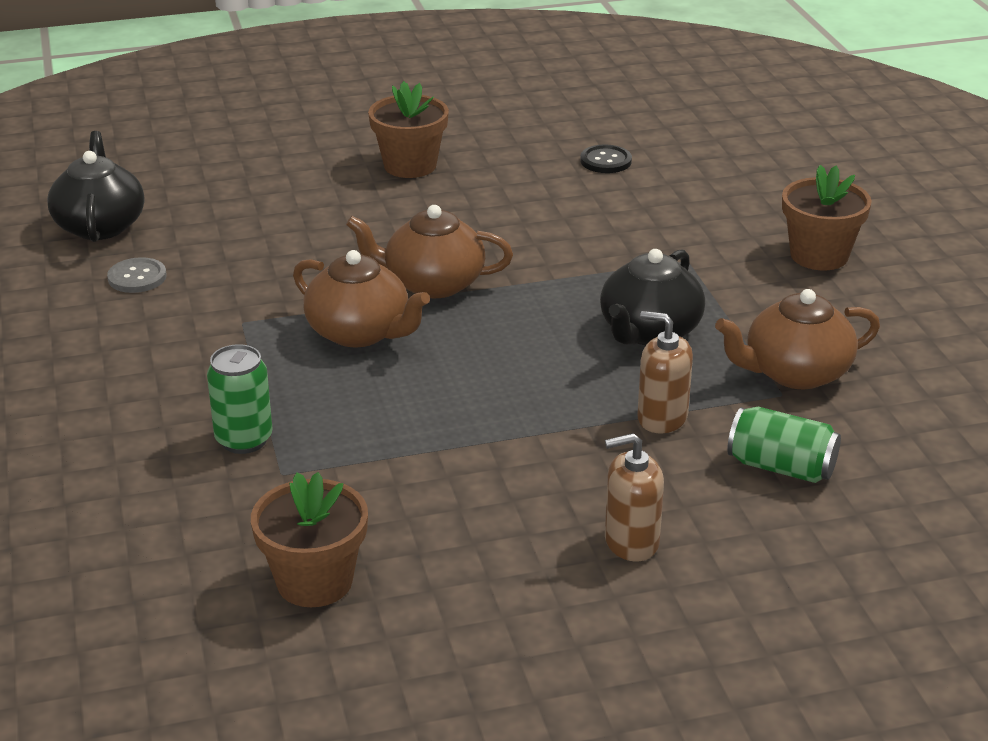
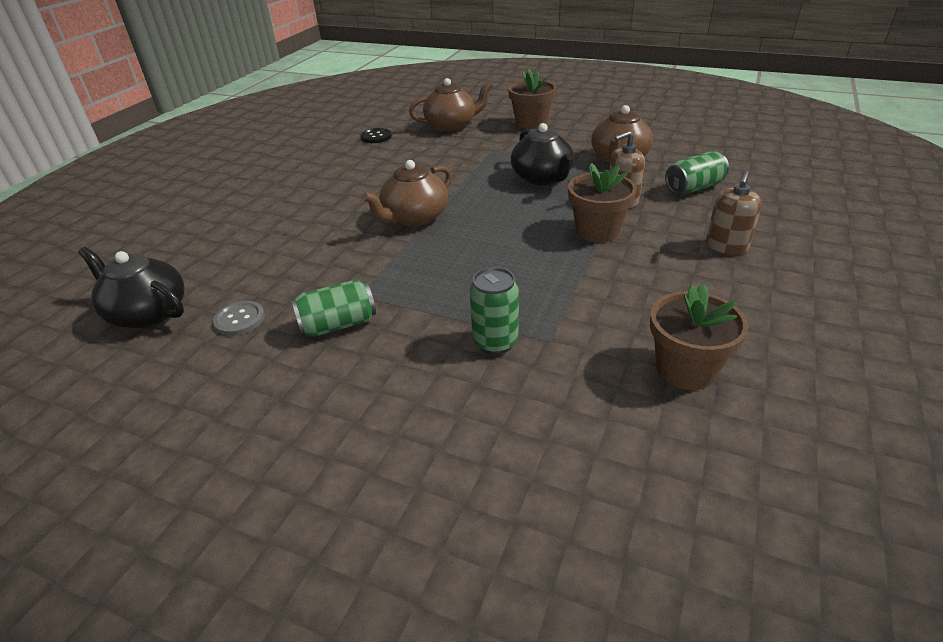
camera: 50 degrees left, 5 degrees up
(182, 335) = (338, 325): none -> green can
(360, 332) = (431, 257): brown teapot -> brown teapot (451, 125)
(410, 165) = (286, 183): brown flower pot -> brown flower pot (597, 231)

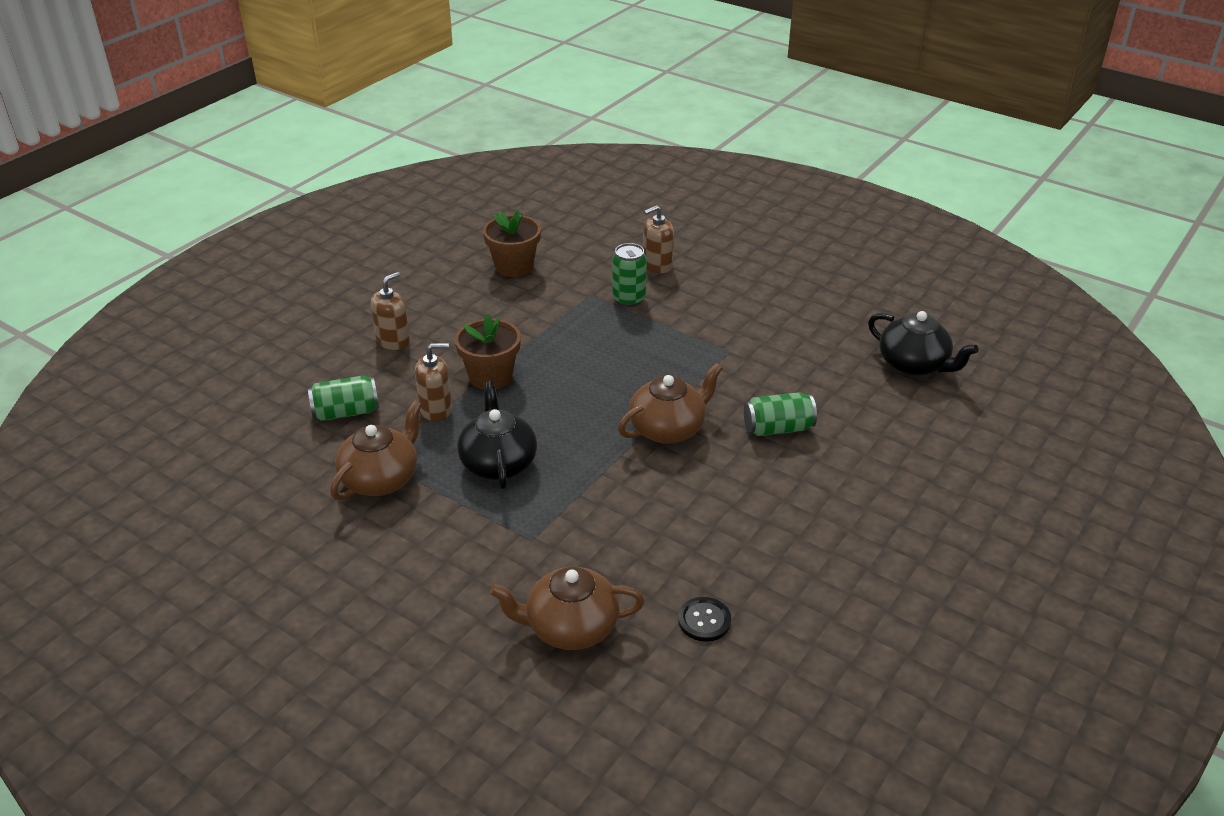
camera: 170 degrees left, 0 degrees up
(239, 319) = (829, 346): grey button -> none
(338, 325) = (745, 329): green can -> green can (778, 428)
(473, 412) = (657, 265): none -> brown soap dispenser
(531, 123) = (438, 601): brown flower pot -> none

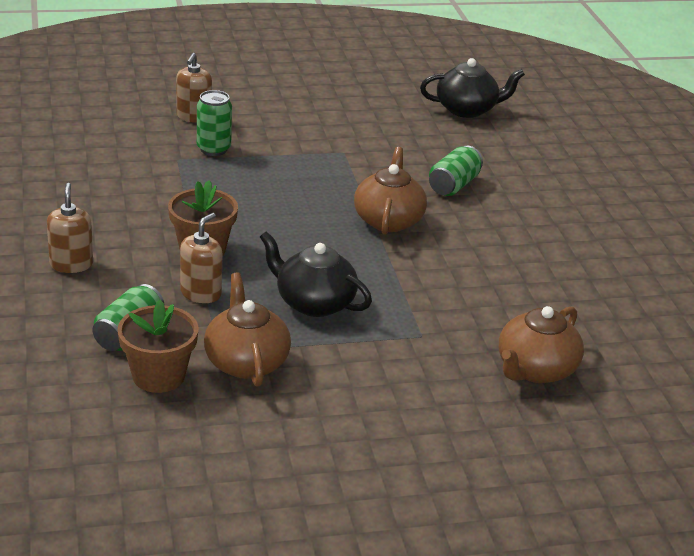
camera: 50 degrees left, 5 degrees down
(514, 266) = (77, 164): brown flower pot -> brown flower pot (158, 376)
(704, 620) = (597, 317): black button -> none

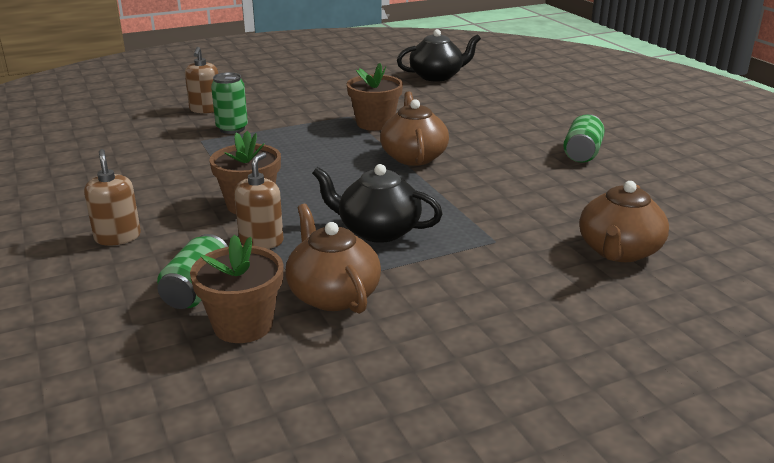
camera: 10 degrees left, 5 degrees down
(366, 168) = (375, 123): none -> brown flower pot
(453, 185) = (456, 125): green can -> green can (582, 153)

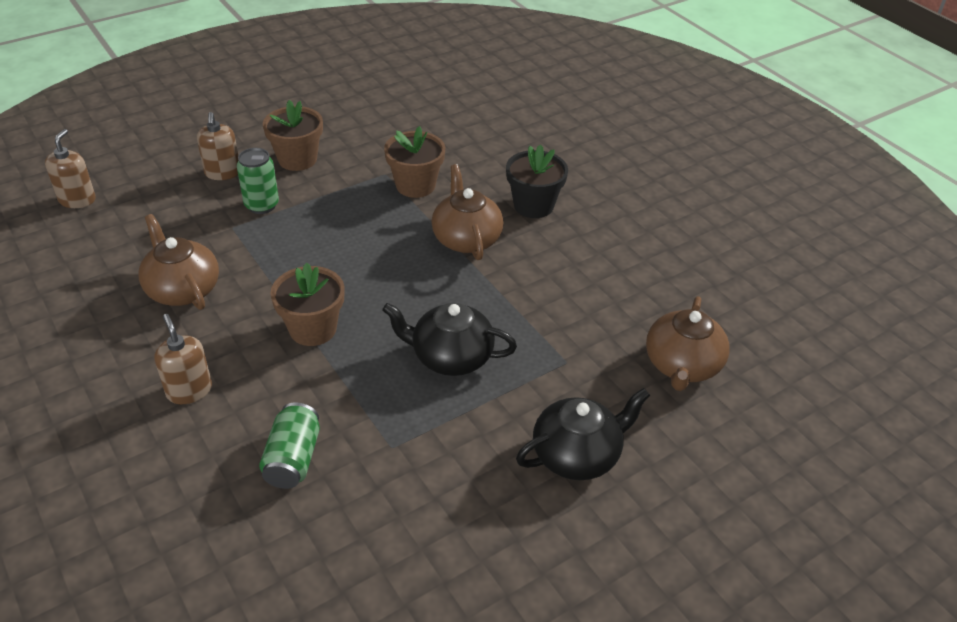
camera: 10 degrees left, 15 degrees up
(243, 325) = (349, 501): brown flower pot -> brown flower pot (297, 159)
(261, 241) = (338, 382): brown soap dispenser -> brown soap dispenser (77, 200)
(333, 294) = (425, 451): brown teapot -> brown teapot (182, 289)
(437, 76) = (468, 96): black teapot -> black teapot (577, 455)
(483, 140) = (533, 205): none -> black flower pot
(582, 153) = (635, 220): green can -> none

